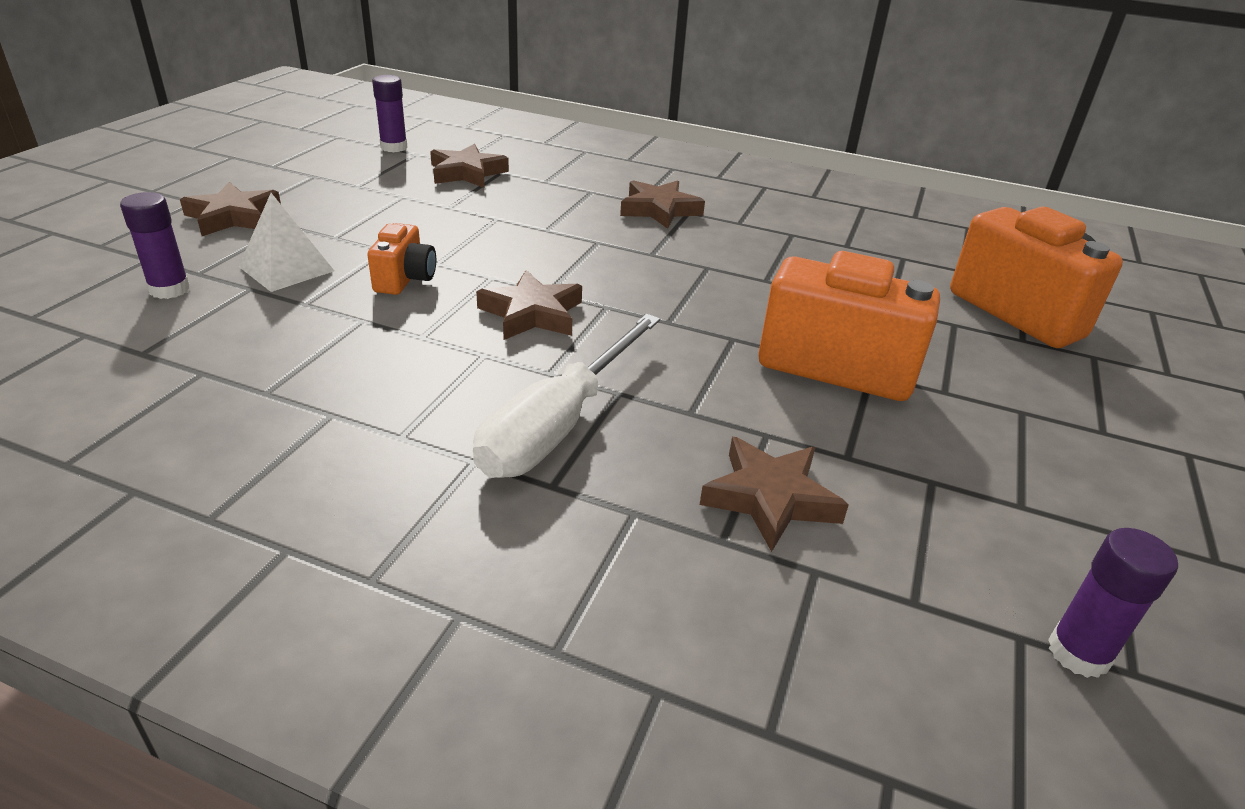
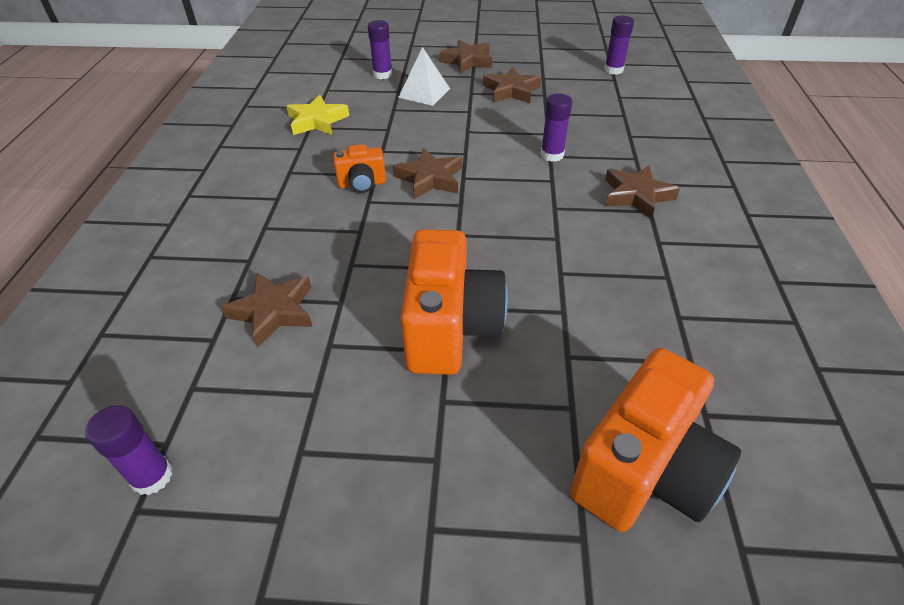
camera: 75 degrees right, 10 degrees up
(253, 381) = (317, 121): none -> yellow star
(405, 279) = (439, 127): orange camera -> orange camera (362, 184)
(467, 173) = (605, 104): brown star -> brown star (511, 90)
(547, 228) = (552, 155): none -> purple glue stick
(558, 425) = (317, 216): white screwdriver -> none

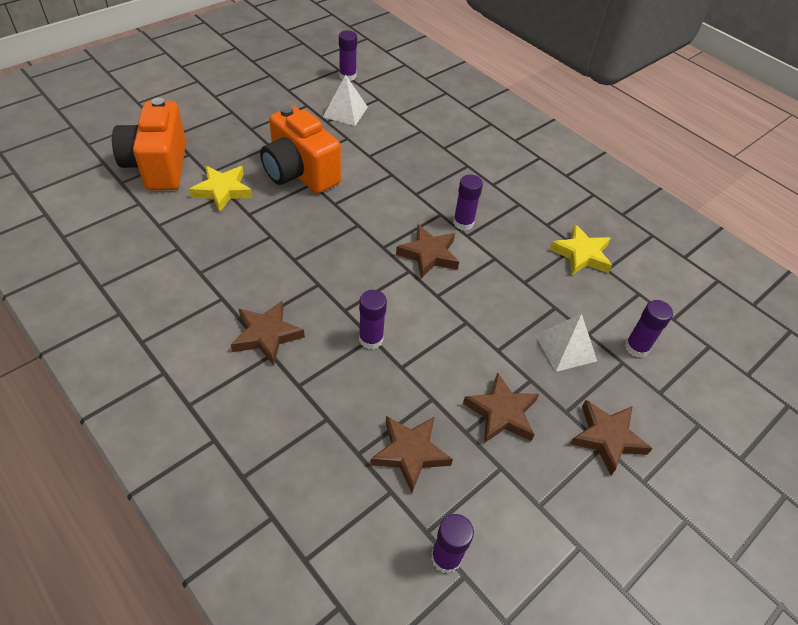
camera: 130 degrees right, 5 degrees up
(268, 394) = (345, 111): none -> white pyramid
(274, 311) = (392, 135): brown star -> brown star (410, 453)
(362, 184) = (463, 223): orange camera -> purple glue stick
(572, 363) = (223, 191): none -> yellow star

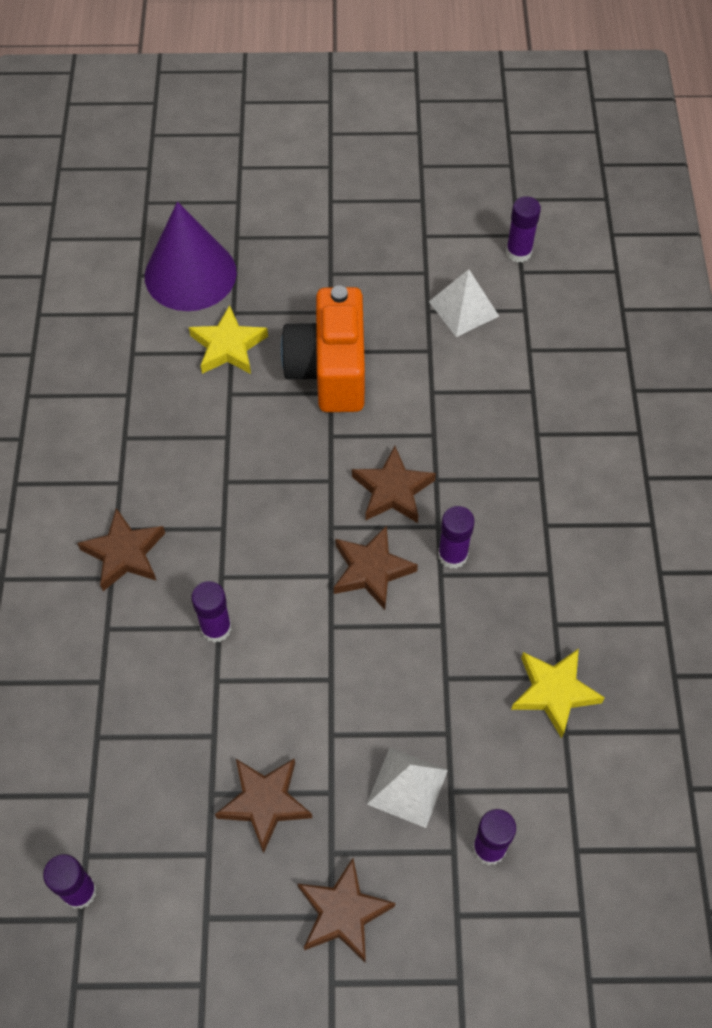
camera: 45 degrees right, 10 degrees up
(158, 166) = (190, 274): orange camera -> purple cone
(410, 453) = (141, 773): brown star -> brown star (392, 490)

